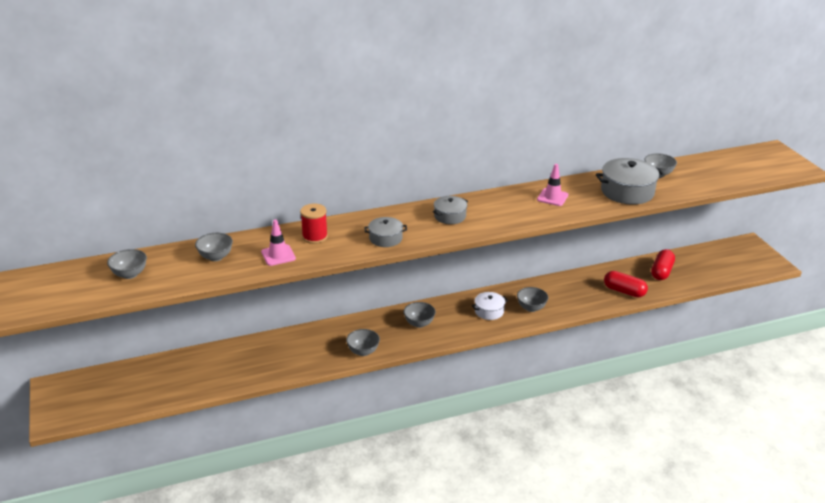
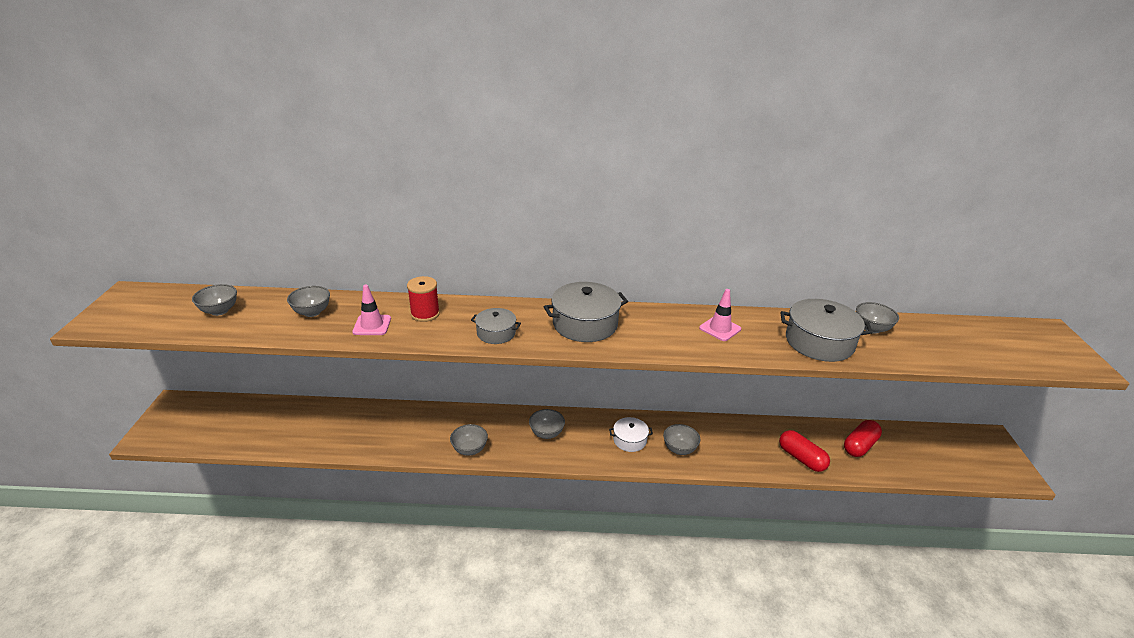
camera: 20 degrees right, 0 degrees up
(450, 216) = (585, 324): grey pot -> grey pot, size x1.73

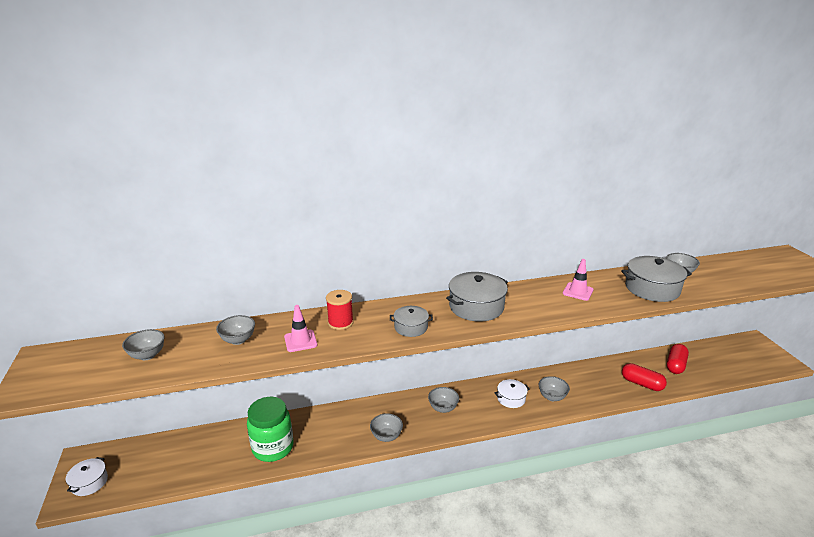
camera: 15 degrees left, 5 degrees down
(170, 427) = (89, 482): none -> white pot
(350, 434) = (273, 448): none -> green jar

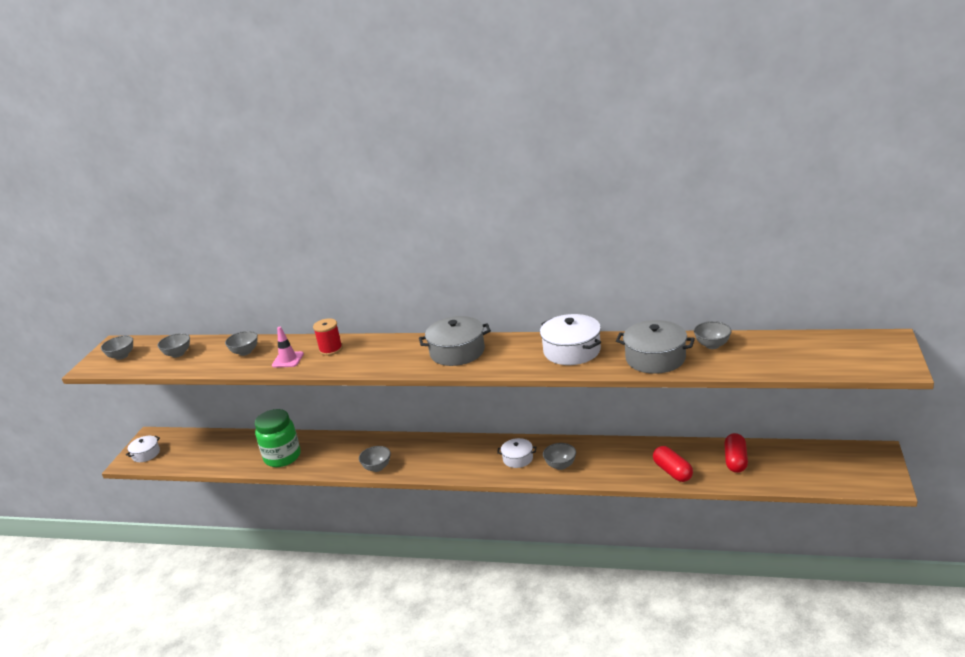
camera: 30 degrees right, 0 degrees up
(411, 327) = (382, 362): grey pot -> none
(443, 408) = (446, 454): grey bowl -> grey bowl (121, 356)
(578, 291) = (572, 351): pink traffic cone -> white pot
(675, 365) = (735, 461): red capsule -> red capsule turned 45 degrees counterclockwise

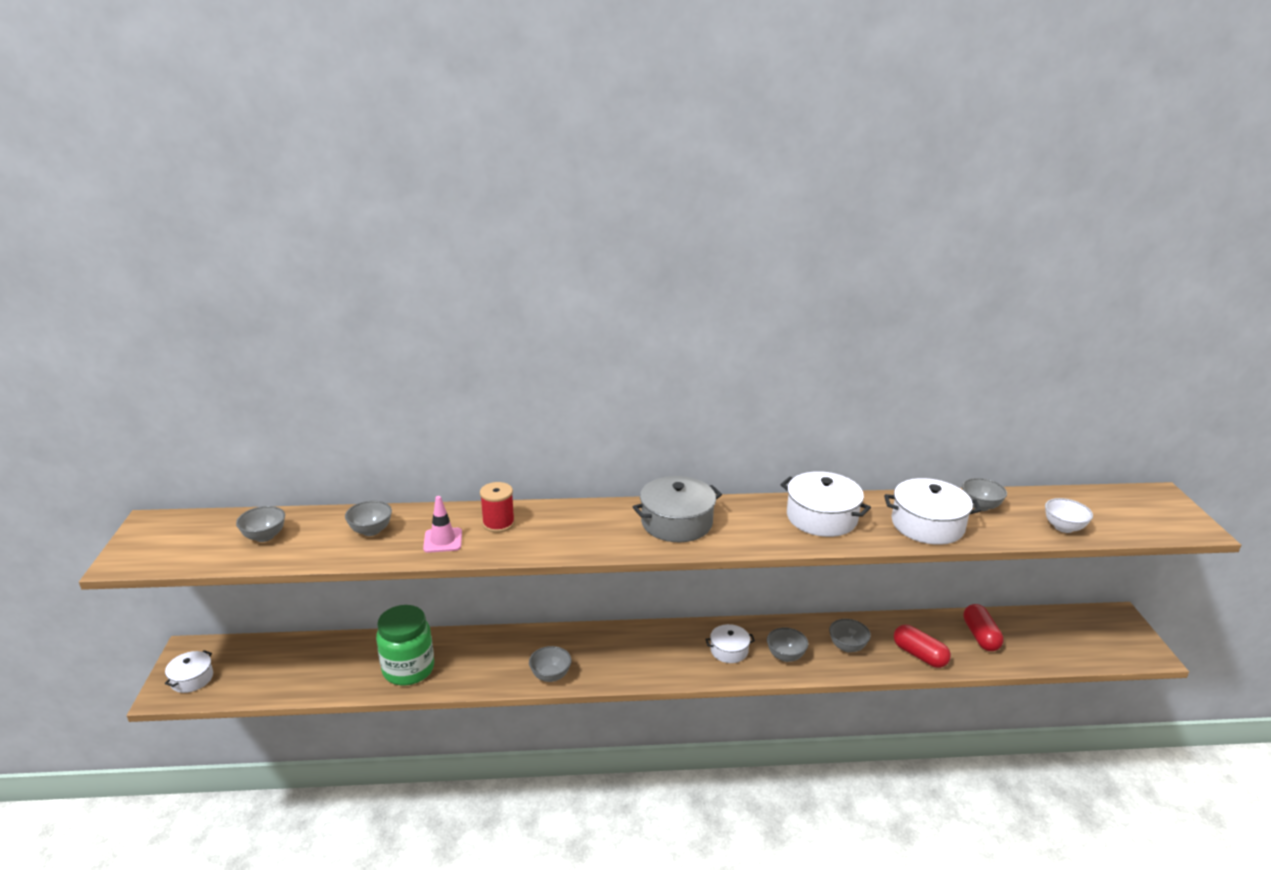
camera: 20 degrees left, 0 degrees up
(121, 356) = (171, 542): grey bowl -> grey bowl (847, 646)
(655, 358) = (927, 525): grey pot -> white pot
(774, 363) = (1063, 527): none -> white bowl

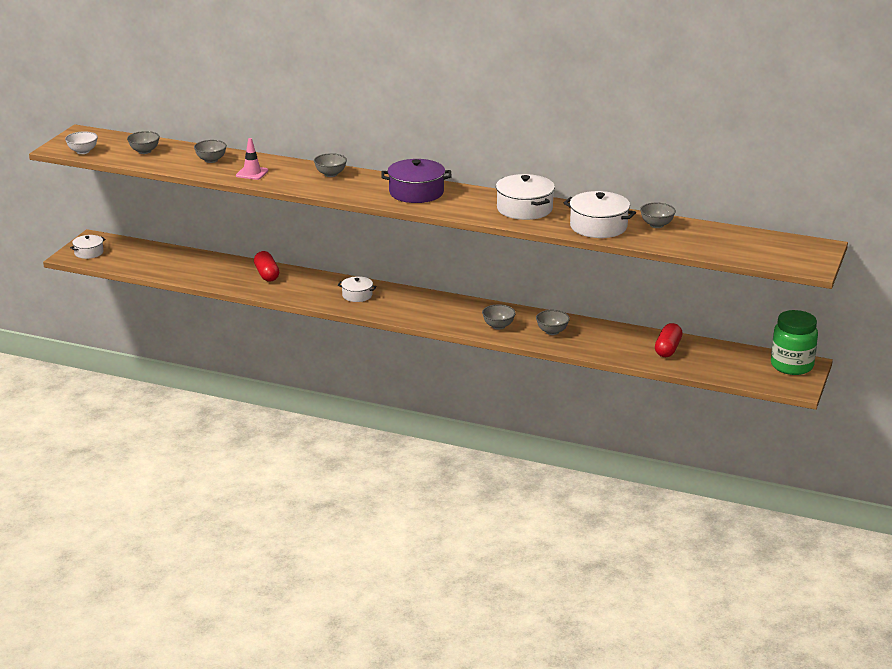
camera: 25 degrees right, 0 degrees up
(408, 669) = (226, 277): green jar -> green jar (791, 366)
(498, 523) = (295, 171): red spool -> none
(550, 675) = (319, 300): grey bowl -> grey bowl (330, 174)
(676, 522) = (416, 192): grey pot -> purple pot
(729, 650) = (459, 314): white pot -> white pot (357, 295)
(919, 655) = (603, 347): red capsule -> red capsule (267, 274)
(1063, 527) = (703, 247): white bowl -> white bowl (83, 151)

